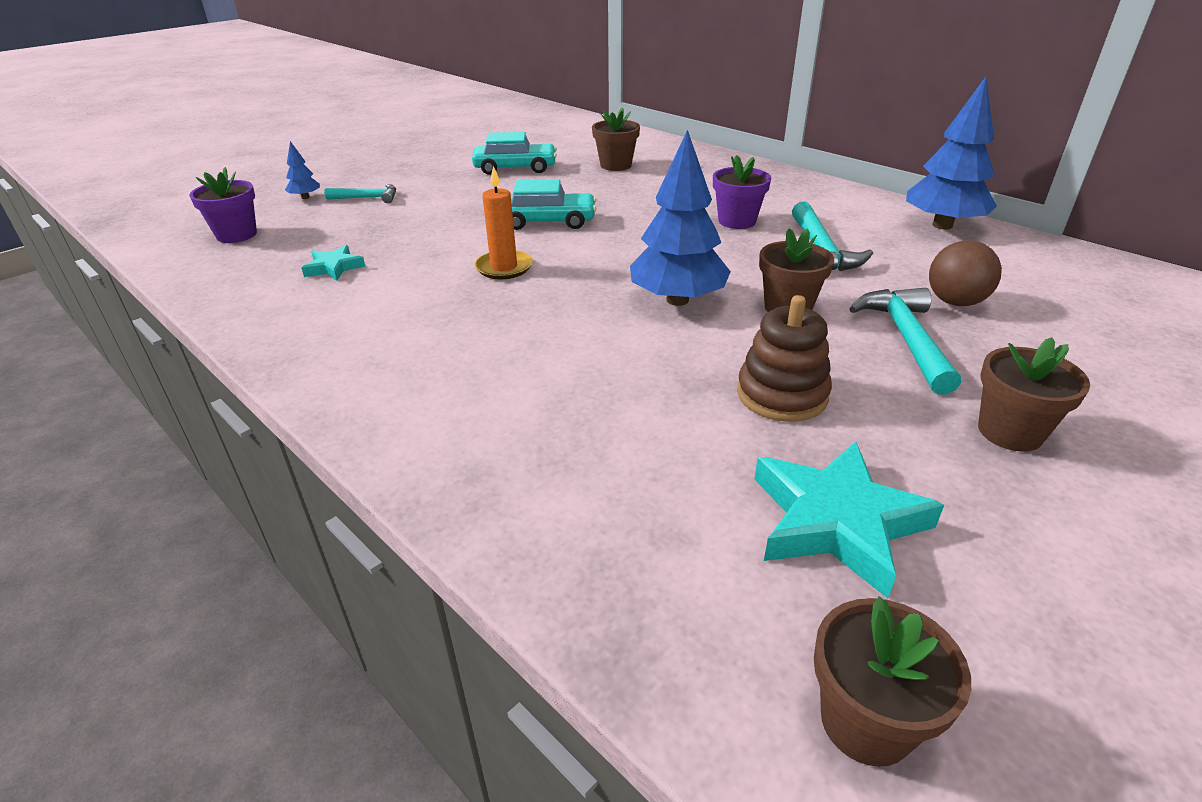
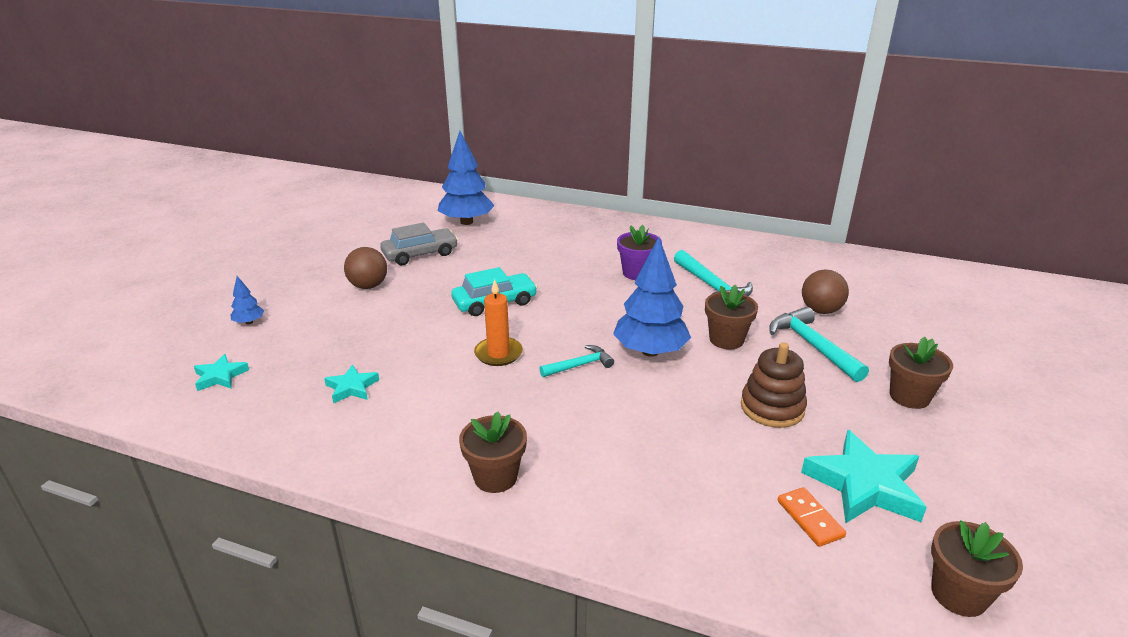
camera: 25 degrees left, 5 degrees down
(236, 235) = (220, 376): purple flower pot -> turquoise star
(367, 198) = (312, 311): turquoise hammer -> turquoise hammer (579, 365)
(438, 186) = (368, 286): none -> brown ball
(515, 168) = (420, 254): turquoise car -> grey car
(616, 165) = (503, 236): brown flower pot -> brown flower pot (495, 477)
(715, 538) = (810, 519): none -> orange domino
(942, 225) = (772, 249): blue tree -> blue tree (466, 222)

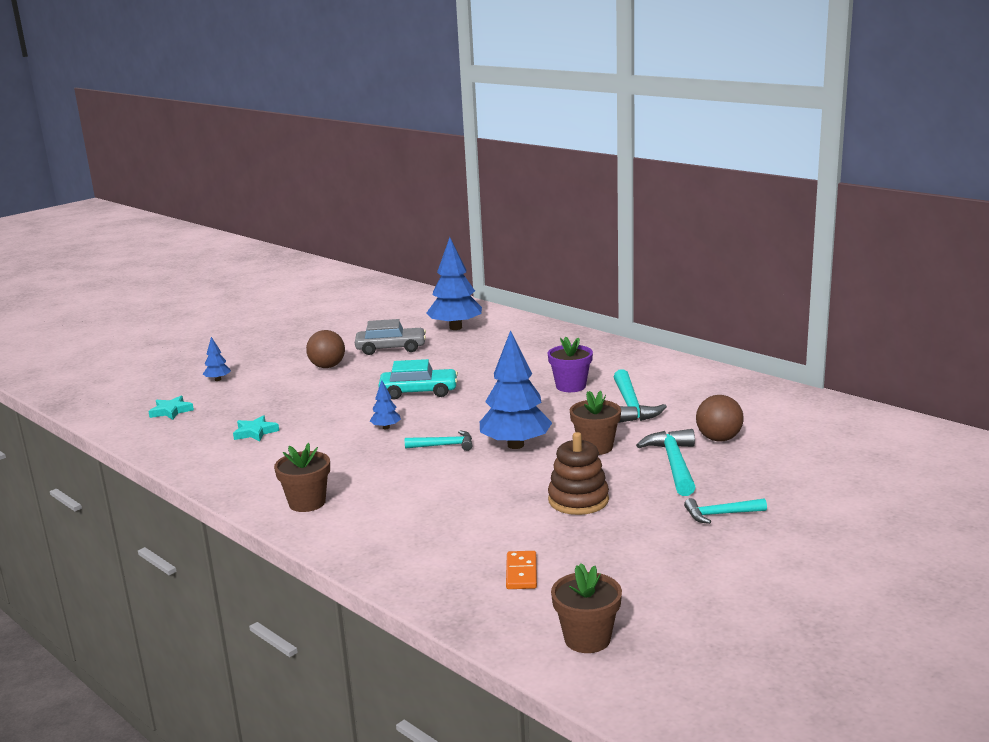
camera: 25 degrees right, 10 degrees down
(498, 354) = (386, 427): orange candle -> blue tree
(864, 485) = (595, 562): turquoise star -> none
(909, 396) = (721, 514): brown flower pot -> turquoise hammer

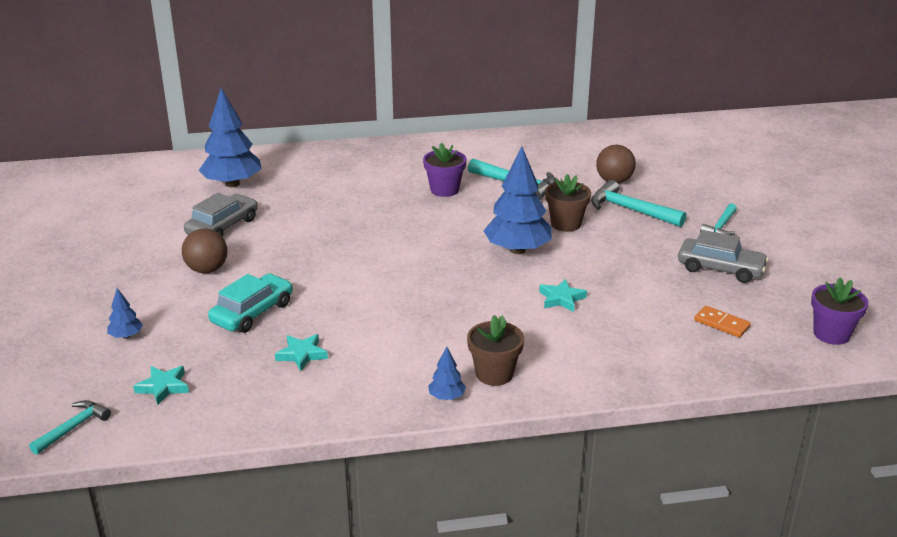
camera: 55 degrees left, 10 degrees up
(386, 427) = (398, 289): blue tree -> blue tree (446, 397)
(419, 392) = (347, 249): turquoise car -> turquoise car (252, 312)
(444, 445) = (473, 277): turquoise hammer -> turquoise hammer (73, 428)
(460, 488) = (561, 299): none -> turquoise star
(578, 500) = (640, 263): brown stacking toy -> none
(587, 639) = (831, 334): brown flower pot -> purple flower pot
(630, 540) = (720, 269): none -> grey car

